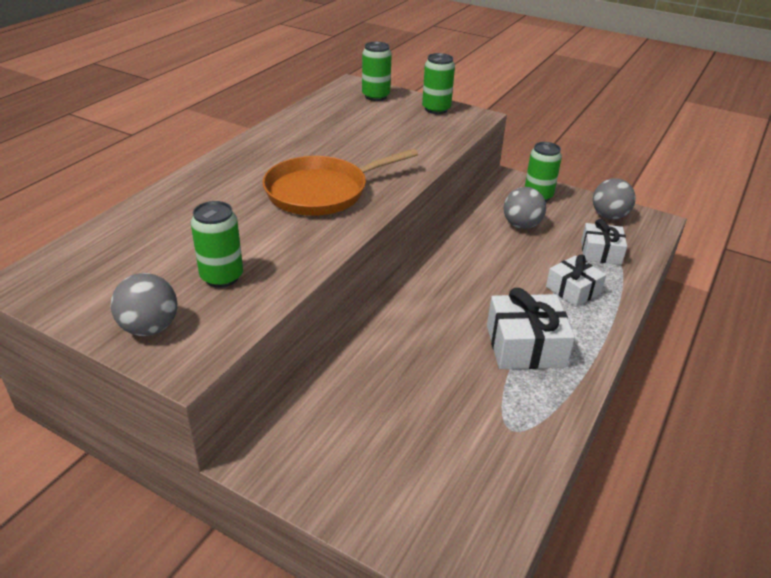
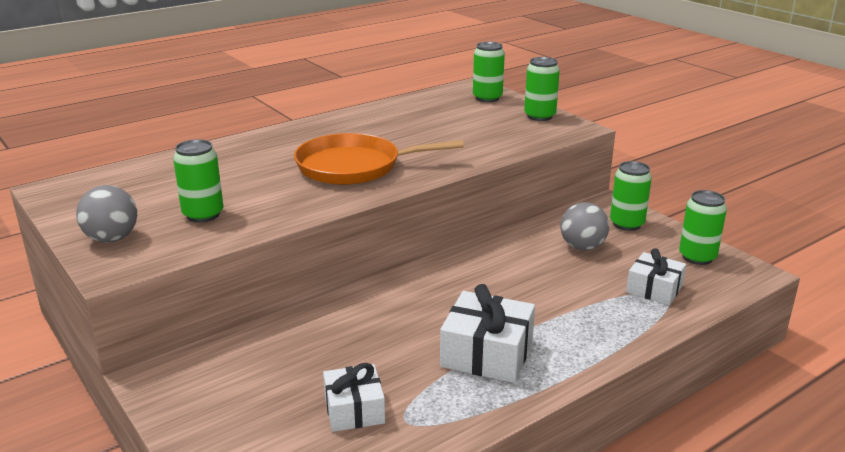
camera: 25 degrees right, 10 degrees down
(573, 290) = (588, 316): white gift -> white gift (354, 409)
(609, 216) = (697, 257): grey ball -> green can

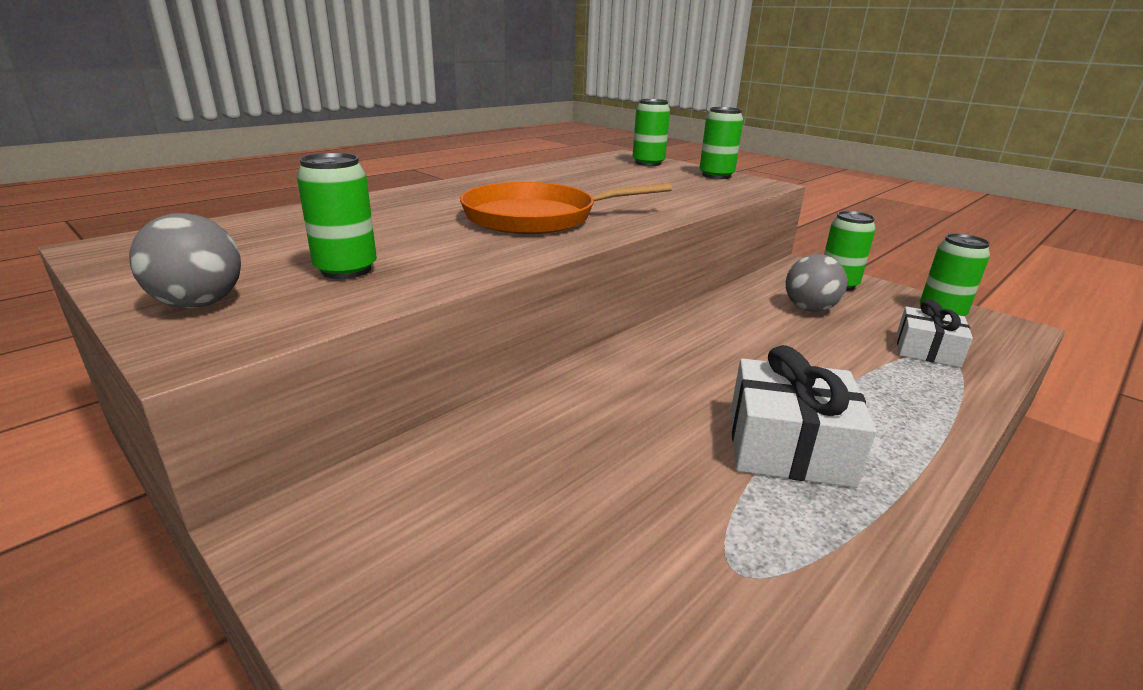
camera: 10 degrees left, 0 degrees up
(354, 409) = (644, 558): white gift -> none

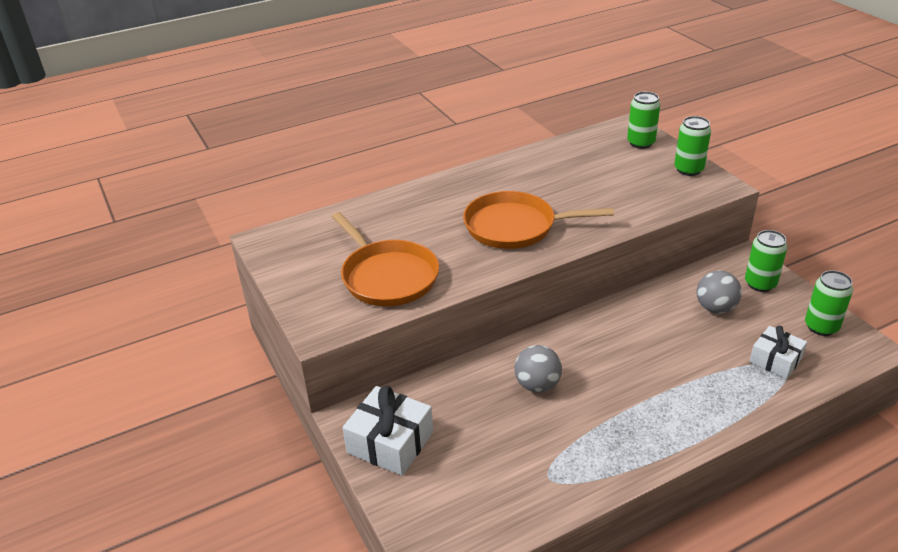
camera: 20 degrees right, 10 degrees up
(199, 304) = (316, 299): grey ball -> grey ball (537, 385)
(346, 270) = (387, 276): green can -> orange pan
(788, 446) = (620, 417): white gift -> white gift (390, 442)

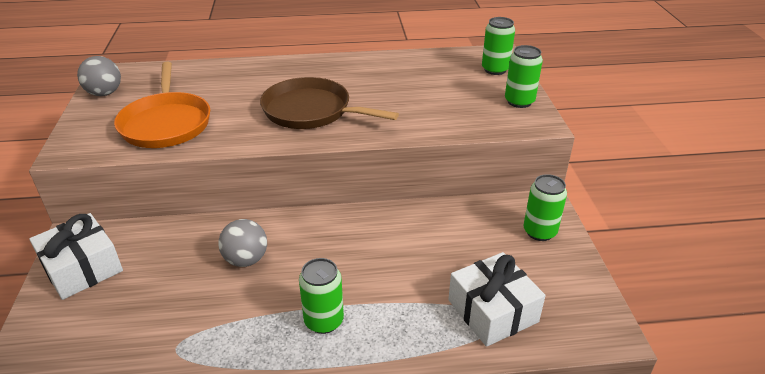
camera: 20 degrees right, 0 degrees up
(514, 226) = (311, 111): orange pan -> brown pan
(715, 308) = (474, 241): grey ball -> grey ball (104, 93)
(775, 360) = (492, 311): white gift -> white gift, size x1.53
(821, 327) = (570, 293): green can -> green can (324, 321)

